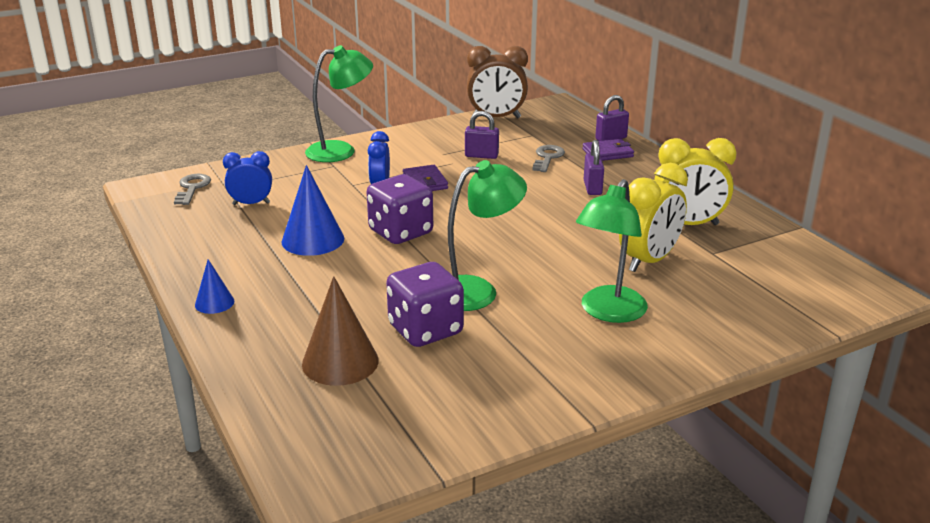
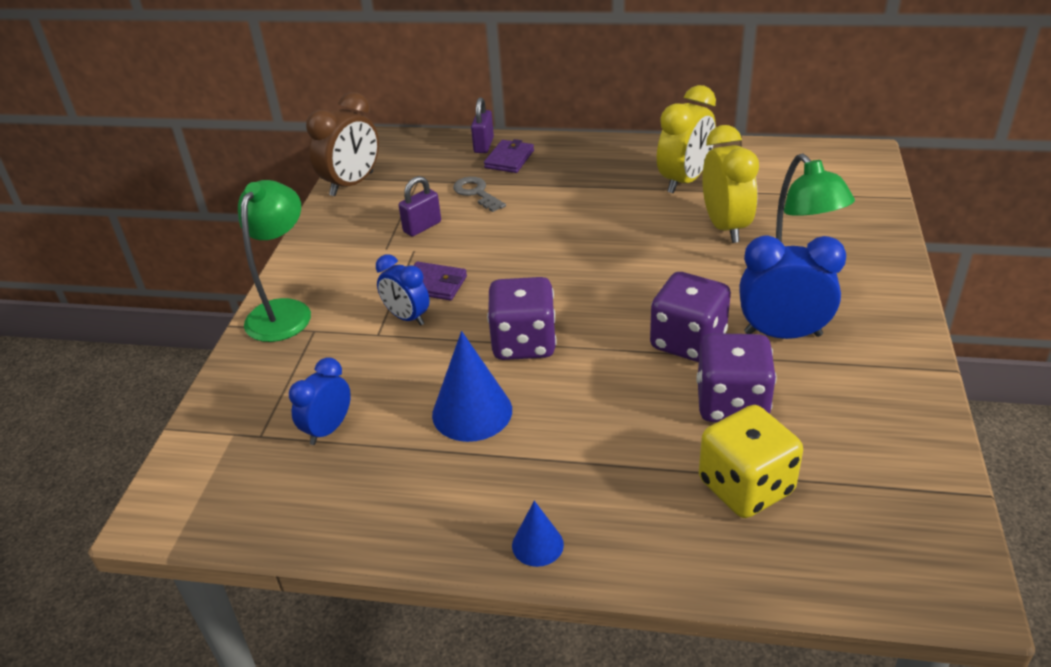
camera: 50 degrees left, 10 degrees up
(192, 188) = (222, 467): grey key -> none
(340, 362) = (745, 487): brown cone -> yellow dice
(477, 291) = (688, 342): green lamp -> purple dice
(537, 327) = (782, 334): none -> blue clock
(592, 188) = (565, 196): purple padlock -> none

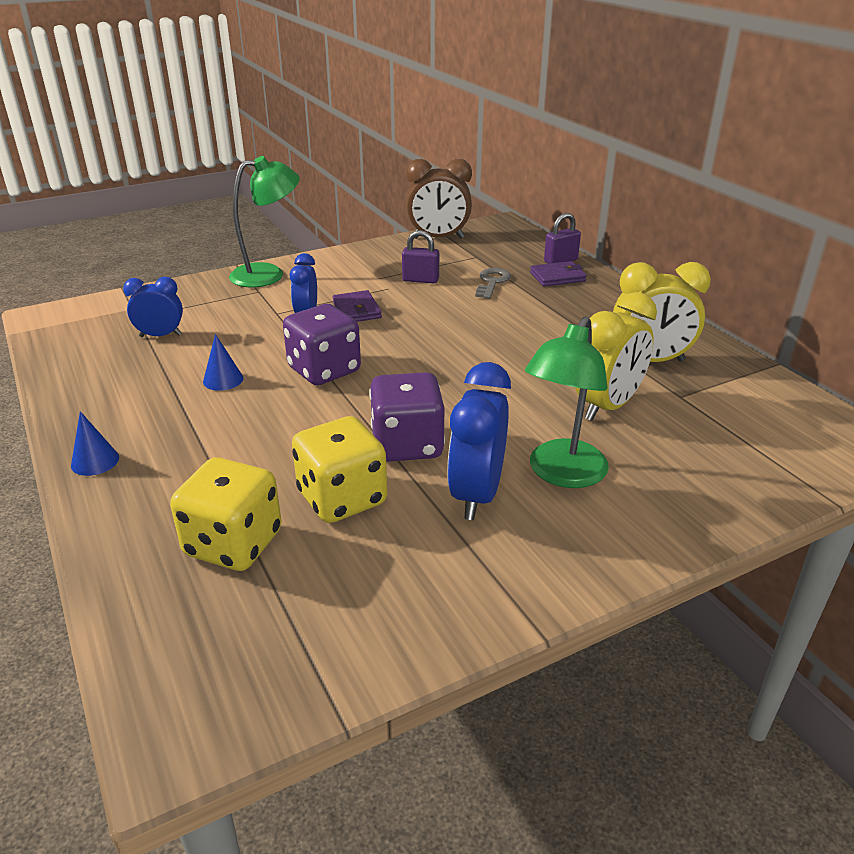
camera: 50 degrees right, 5 degrees down
(472, 412) = (223, 380): blue cone -> blue cone, size x0.56
(732, 404) = (342, 498): purple dice -> yellow dice
(782, 334) = (476, 494): blue clock -> blue clock turned 135 degrees counterclockwise

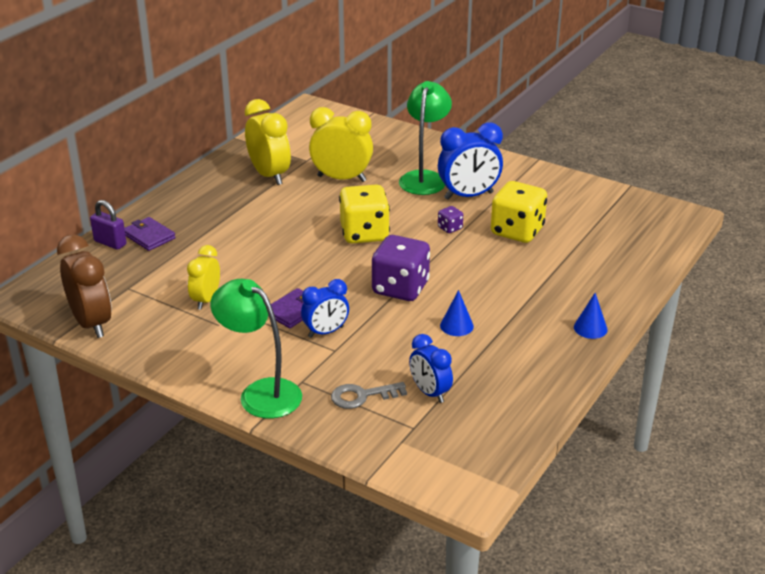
camera: 120 degrees left, 0 degrees up
(233, 544) = (585, 248): yellow dice -> yellow dice (364, 233)
(407, 445) = (450, 228): purple dice -> purple dice, size x0.44
(420, 280) = (206, 300): purple padlock -> yellow clock
(492, 282) = (184, 263): grey key -> grey key (362, 396)
(562, 474) = (424, 178): green lamp -> green lamp turned 75 degrees counterclockwise

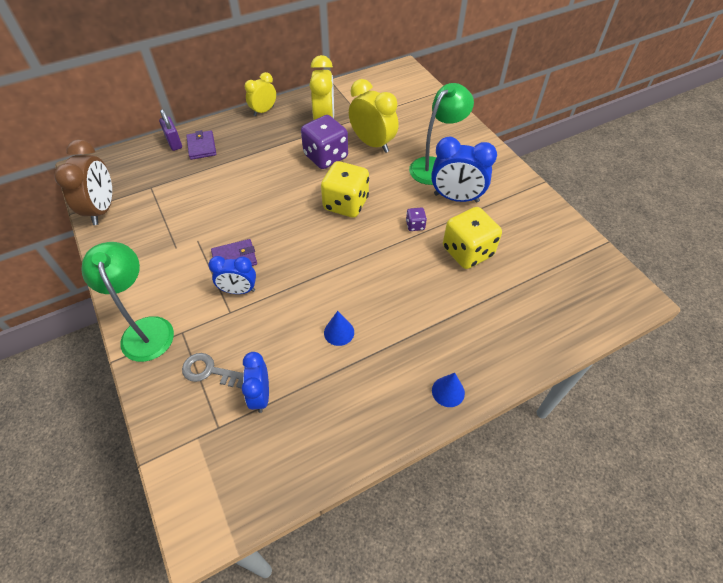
camera: 30 degrees right, 20 degrees up
(206, 300) = (187, 220): yellow clock -> yellow clock (263, 111)
(400, 288) = (328, 271): purple dice -> purple dice (326, 157)

